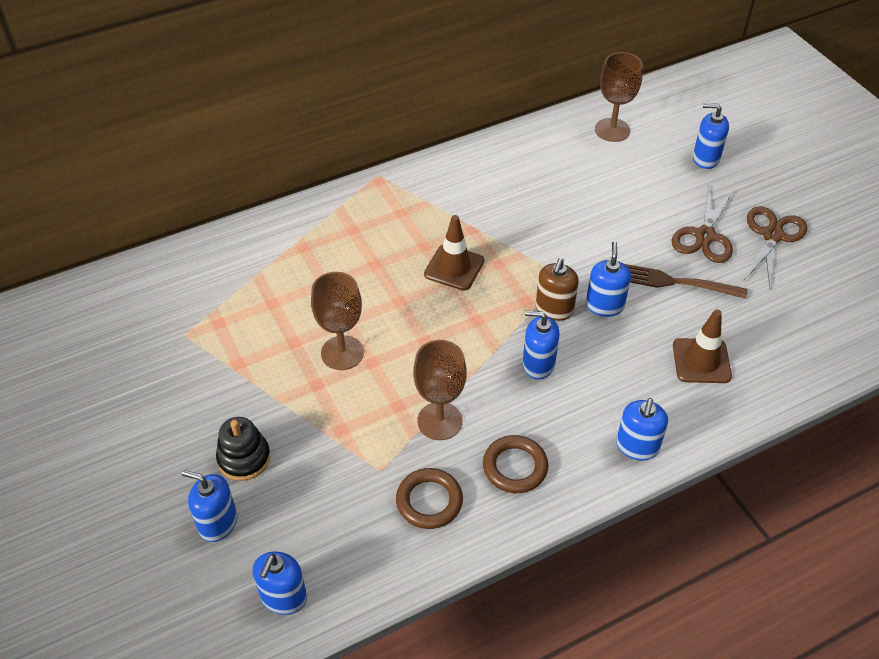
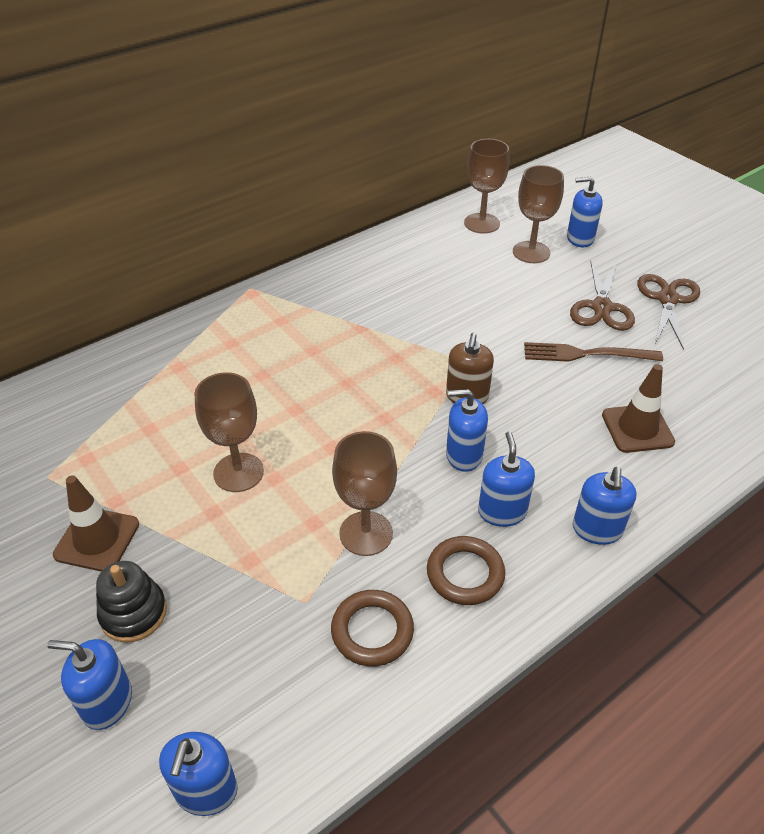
camera: 10 degrees left, 5 degrees down
(454, 267) = (349, 367): brown traffic cone -> brown traffic cone (97, 539)
(604, 305) = (519, 386): blue soap dispenser -> blue soap dispenser (502, 512)
(653, 168) = (531, 252): none -> brown goblet

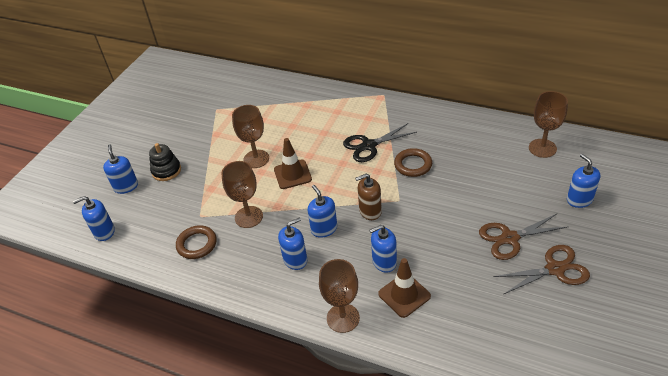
camera: 65 degrees right, 0 degrees up
(97, 539) = (194, 141): brown traffic cone -> brown traffic cone (292, 174)
(338, 344) = (369, 146): none -> black scissors
(465, 574) = (247, 262): brown ring -> brown ring (413, 165)
(531, 252) = (535, 183): brown goblet -> brown goblet (343, 318)
(585, 354) = (453, 247): brown fork -> none
(597, 529) = (309, 303): blue soap dispenser -> blue soap dispenser (384, 262)

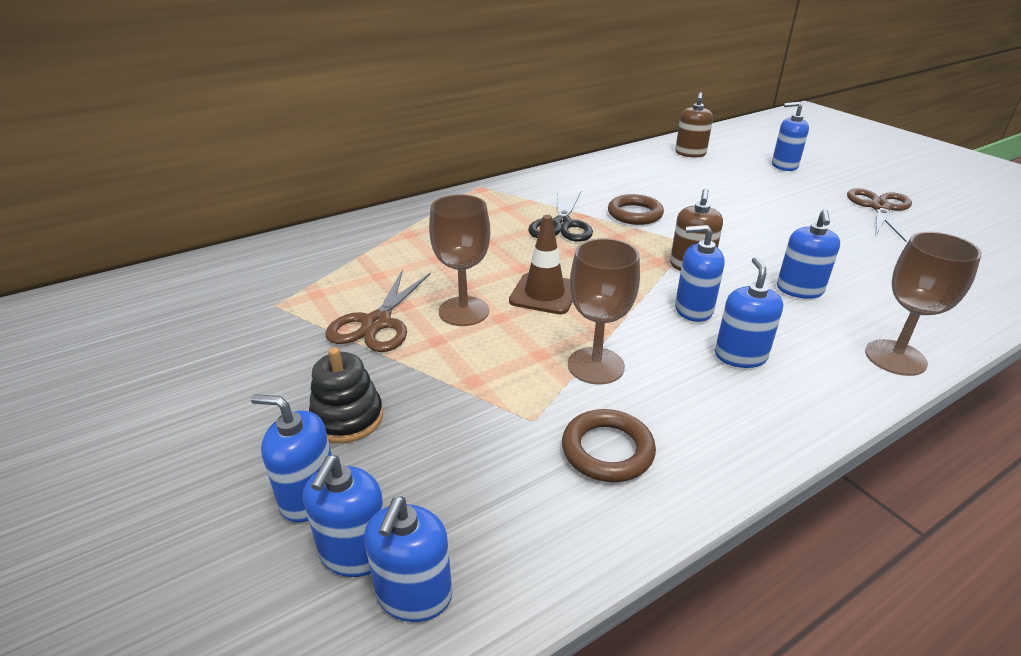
camera: 60 degrees left, 10 degrees down
(111, 210) = (355, 553): none -> blue soap dispenser
(404, 295) = (872, 298): brown traffic cone -> none
(510, 238) = (815, 210): brown scissors -> brown scissors (377, 323)
(542, 148) = (690, 153): brown goblet -> brown soap dispenser

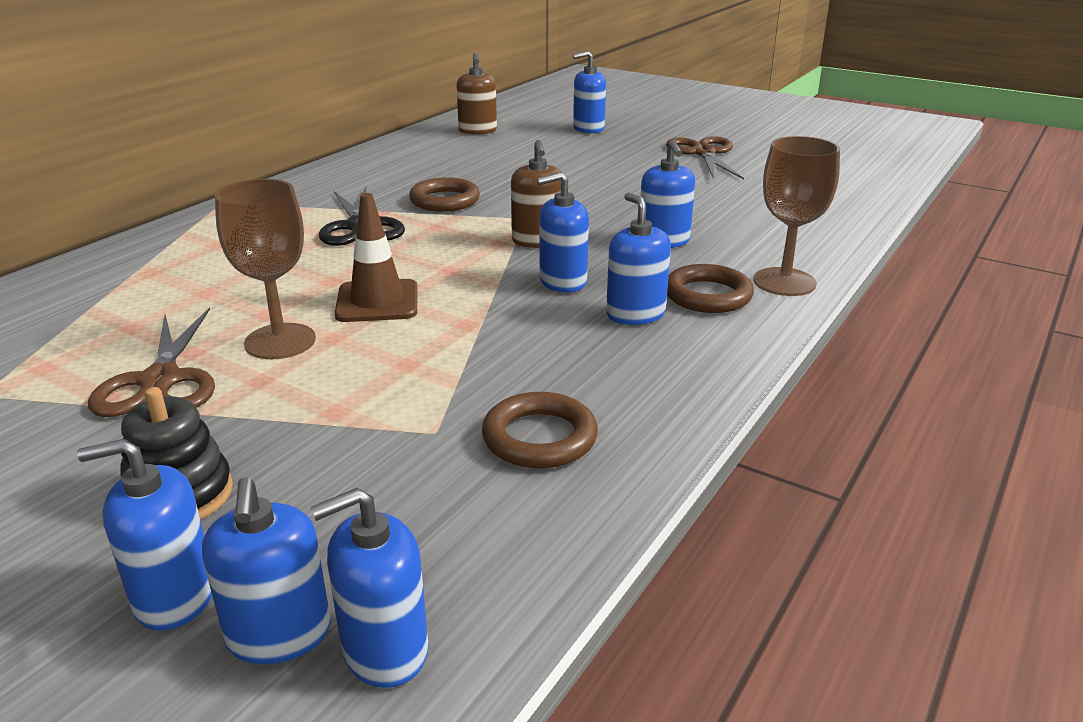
camera: 25 degrees left, 5 degrees down
(414, 595) = (385, 650): blue soap dispenser -> blue soap dispenser turned 75 degrees clockwise
(596, 366) = (481, 360): brown goblet -> none
(814, 353) = (707, 295): none -> brown ring

